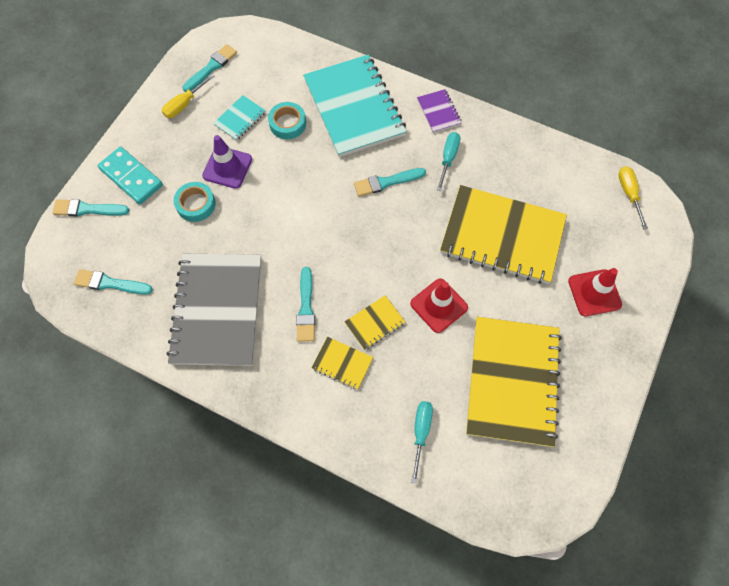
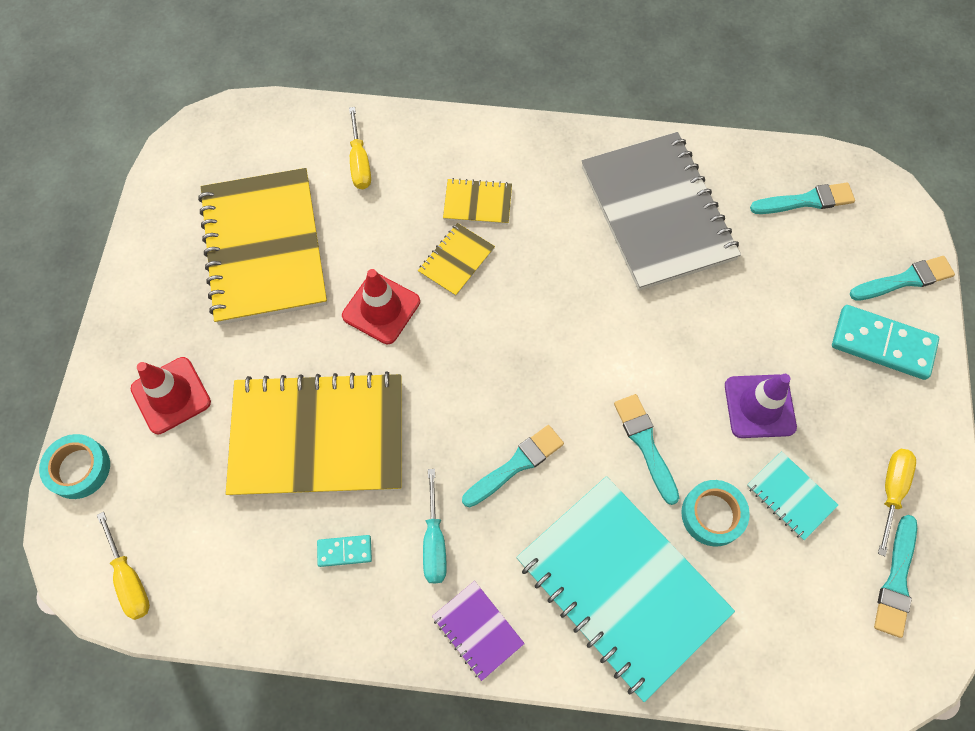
camera: 160 degrees right, 0 degrees up
(196, 204) = (768, 335): turquoise tape -> turquoise tape (79, 468)
(240, 119) = (790, 496): turquoise notebook -> turquoise notebook turned 60 degrees counterclockwise
(306, 308) = (550, 250): turquoise brush -> turquoise brush (645, 444)
(421, 432) = (360, 163): turquoise screwdriver -> yellow screwdriver
(501, 169) = (344, 551): none -> turquoise domino

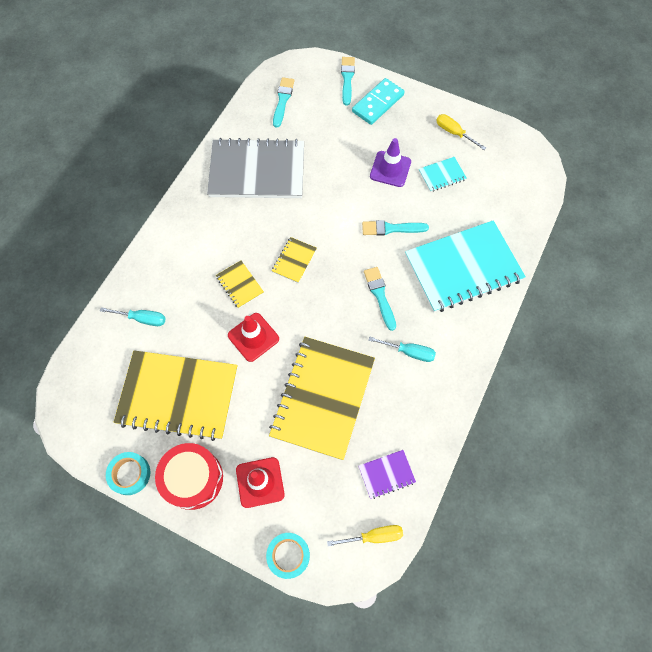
camera: 70 degrees left, 0 degrees up
(155, 310) = (193, 478): none -> red drum
(344, 551) = (398, 402): turquoise domino -> none
(360, 163) = (143, 319): yellow screwdriver -> turquoise screwdriver
(477, 203) = (206, 260): yellow notebook -> yellow notebook (294, 260)
(477, 630) = (465, 345): purple notebook -> purple notebook (386, 474)
(712, 515) = (440, 213): turquoise tape -> turquoise tape (130, 474)
(896, 580) = (497, 150): turquoise brush -> none

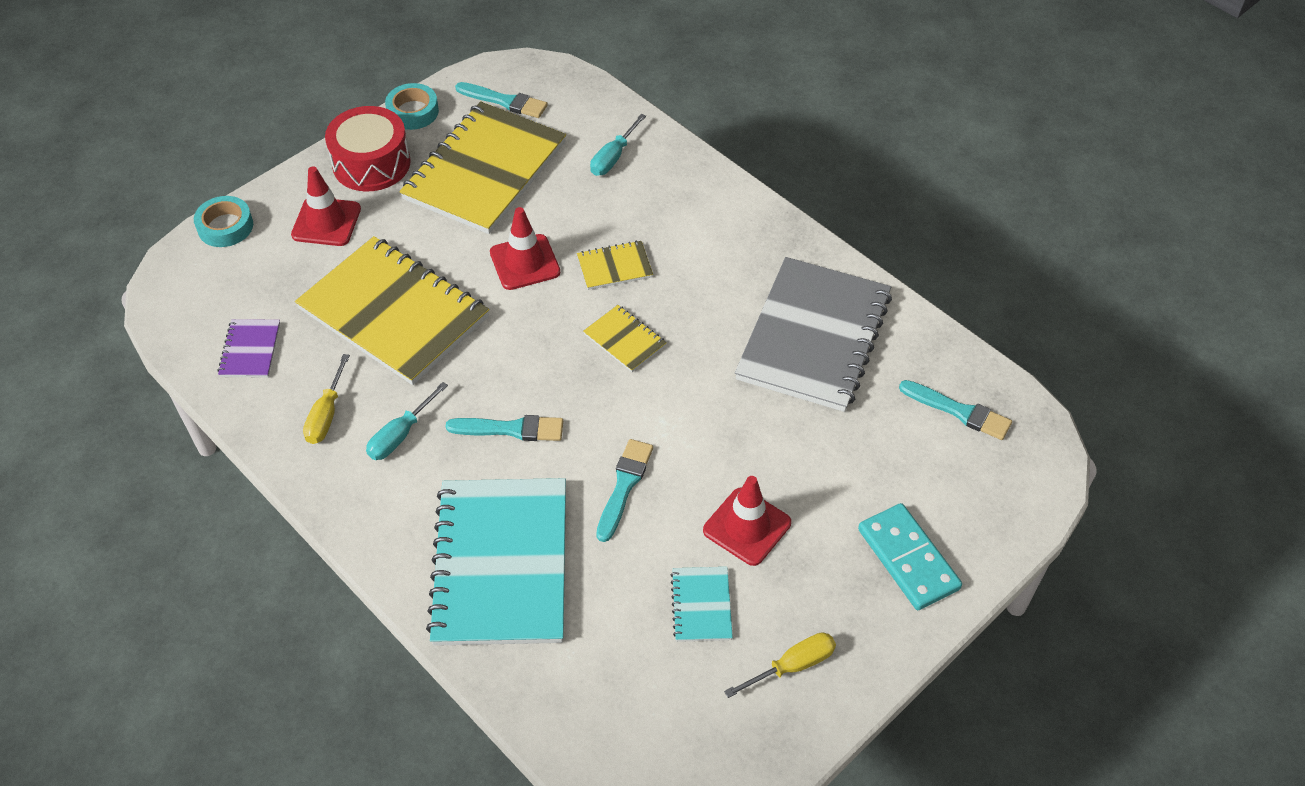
camera: 110 degrees right, 15 degrees down
(347, 79) = (985, 528): turquoise brush -> turquoise brush (505, 101)
(374, 536) = (187, 313): yellow screwdriver -> yellow screwdriver (326, 415)
(390, 169) = (747, 527): purple traffic cone -> red traffic cone

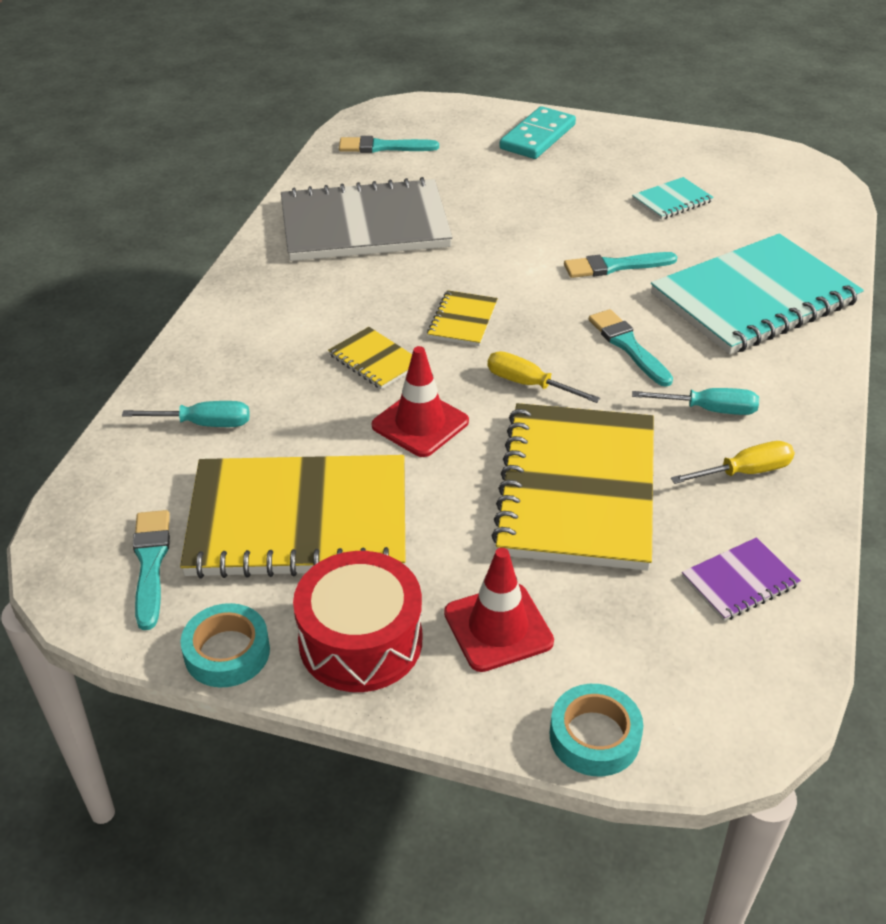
camera: 120 degrees left, 10 degrees down
(747, 527) = (585, 202): red traffic cone -> none
(793, 665) = (670, 155): yellow screwdriver -> yellow screwdriver (528, 384)
(959, 411) = (383, 147): turquoise brush -> turquoise brush turned 90 degrees counterclockwise

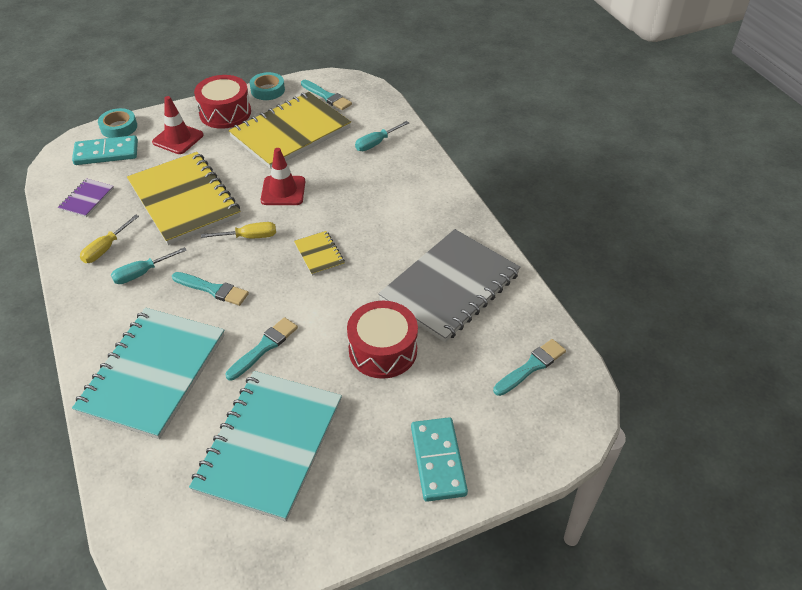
camera: 140 degrees right, 5 degrees up
(374, 360) = (339, 208): yellow notebook -> none
(497, 212) = (383, 350): none -> red drum
(655, 674) = (106, 153): none -> turquoise domino
(672, 201) = (269, 445): turquoise notebook -> turquoise notebook, size x2.32

